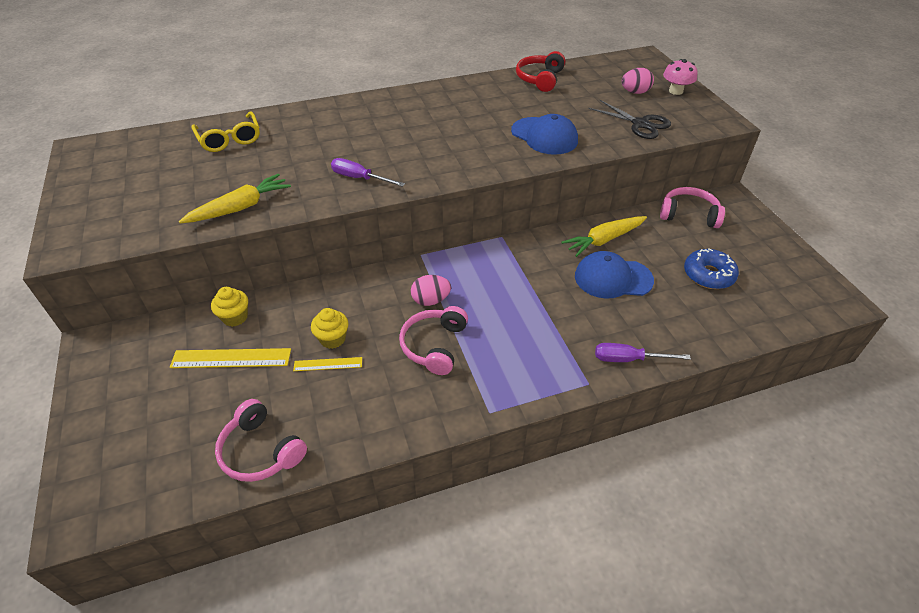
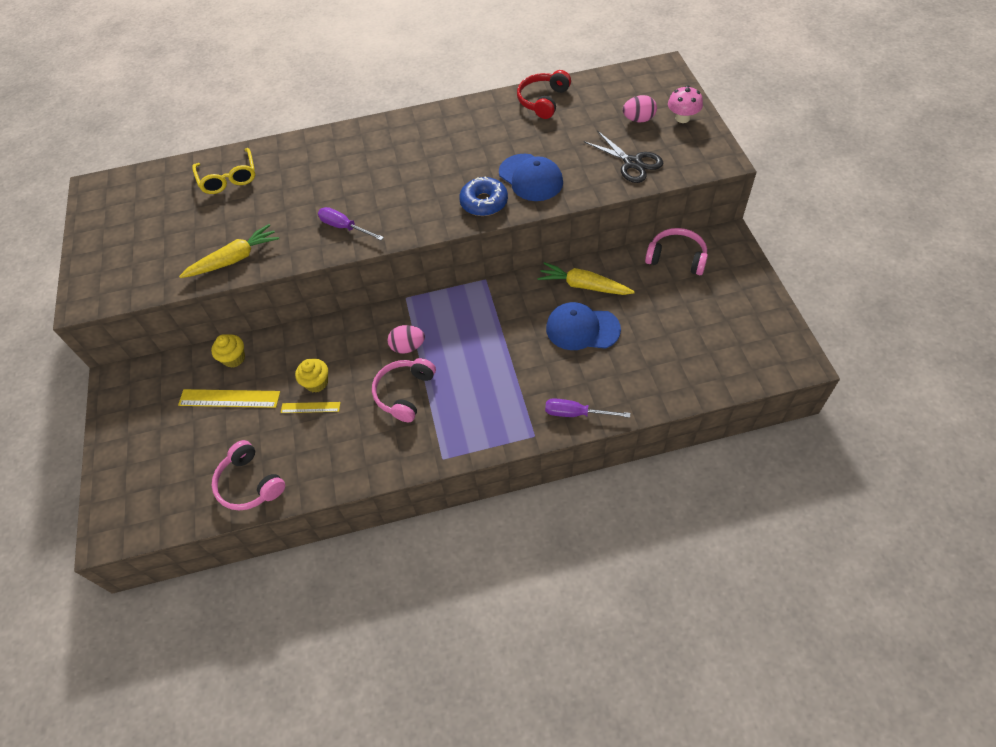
camera: 10 degrees right, 10 degrees up
(603, 240) = (583, 286): yellow carrot -> yellow carrot turned 45 degrees clockwise
(708, 275) = (676, 328): blue donut -> blue donut (484, 202)

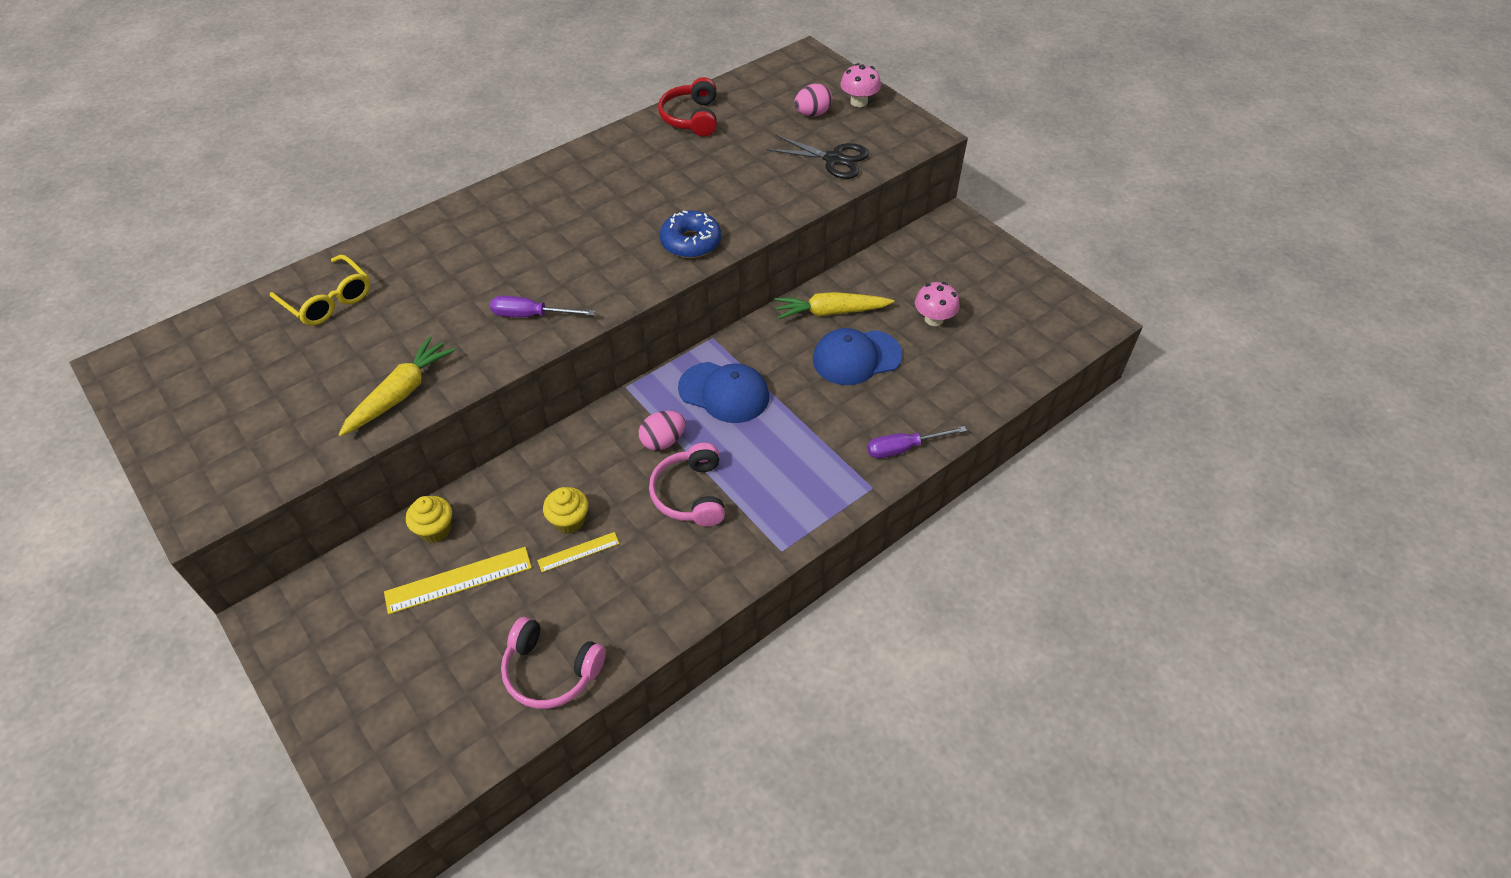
camera: 30 degrees left, 5 degrees down
(531, 178) = (729, 202): blue cap -> blue cap (724, 392)
(661, 316) = (934, 319): none -> pink mushroom
(676, 258) = (913, 255): pink headphones -> none

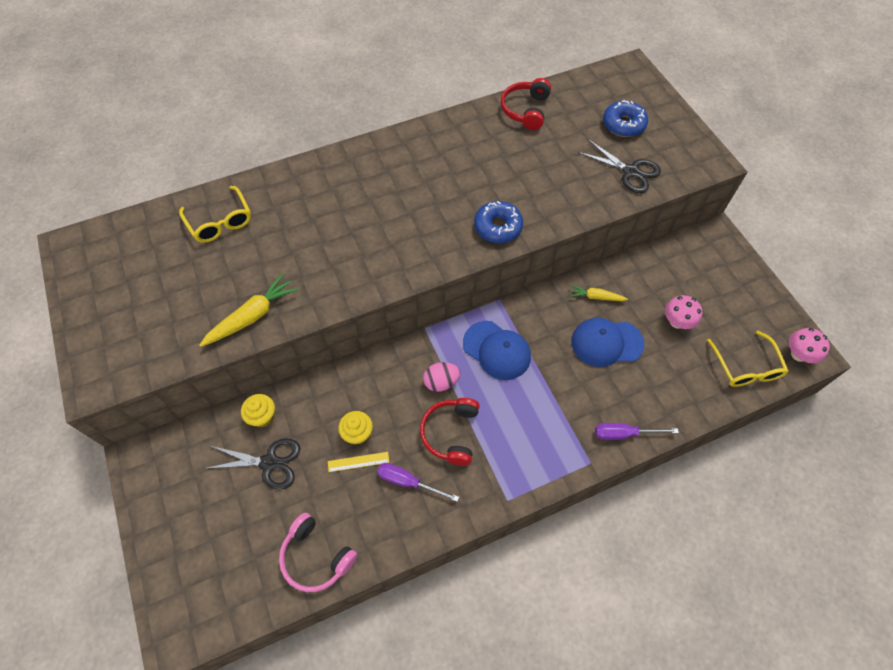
camera: 15 degrees right, 10 degrees up
(458, 580) = (269, 463): yellow ruler -> black scissors
(531, 315) = (362, 268): purple screwdriver -> purple screwdriver (408, 482)
(690, 494) = (451, 433): pink headphones -> red headphones
(812, 114) = (623, 124): pink egg -> blue donut
(830, 312) = (596, 297): yellow carrot -> yellow carrot, size x0.61
(859, 102) = (664, 120): pink mushroom -> pink mushroom (798, 354)
(1025, 349) = (745, 366): none -> yellow glasses

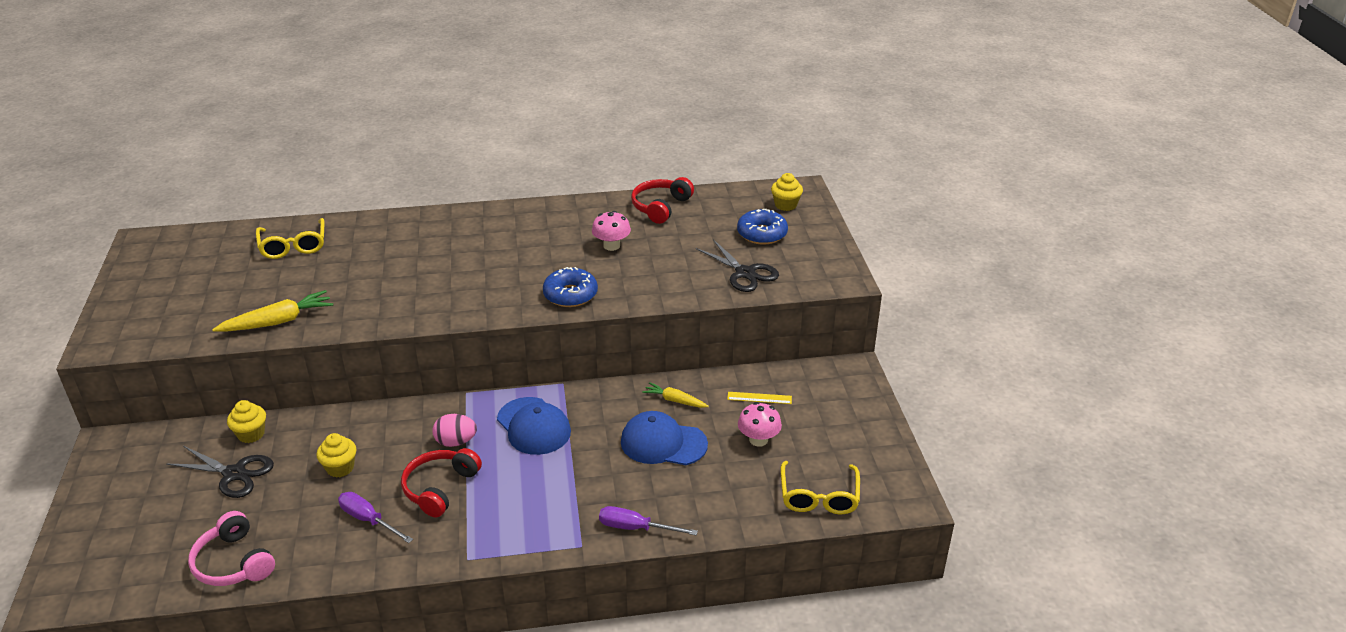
camera: 15 degrees right, 25 degrees down
(358, 462) = (326, 492): yellow ruler -> yellow ruler (759, 398)
(627, 88) = (785, 205): none -> yellow cupcake
(798, 354) = (892, 497): pink mushroom -> pink mushroom (611, 246)

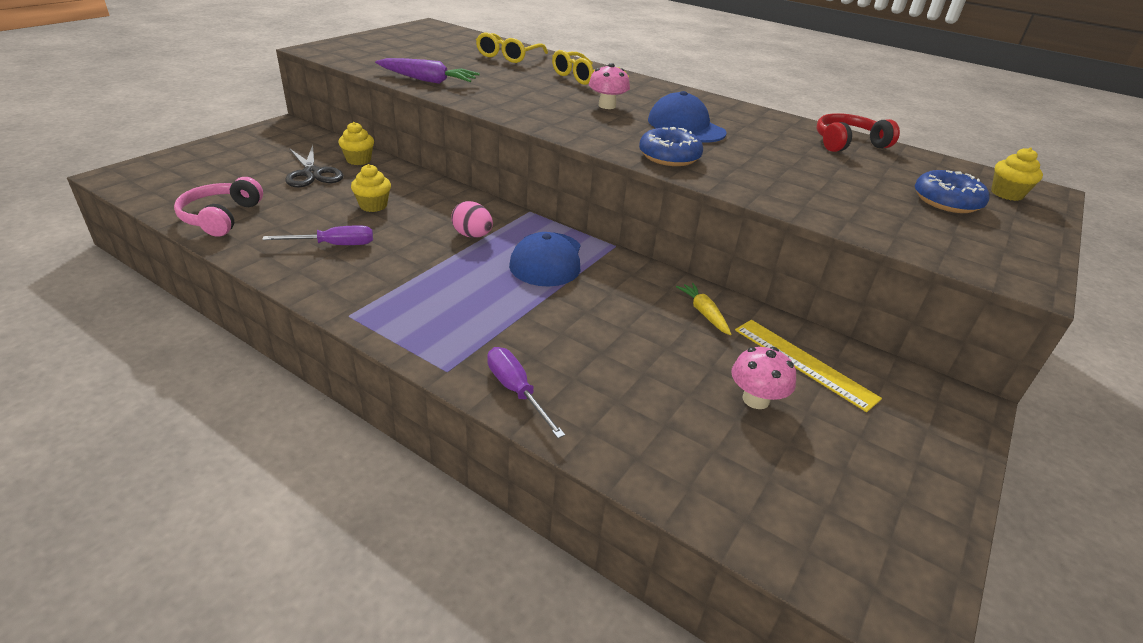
camera: 40 degrees right, 0 degrees up
(278, 321) = (428, 80): yellow carrot -> purple carrot
(368, 520) = (334, 245): purple screwdriver -> purple screwdriver turned 90 degrees clockwise
(440, 488) = (412, 256): red headphones -> none
(611, 246) = (759, 146): pink mushroom -> pink mushroom (607, 106)
(663, 443) = (645, 339): blue cap -> blue cap (685, 126)
(745, 273) = (884, 219): black scissors -> none
(759, 398) = (804, 363): yellow ruler -> yellow ruler, size x1.73
(819, 496) = (766, 507): yellow glasses -> yellow glasses (584, 77)

